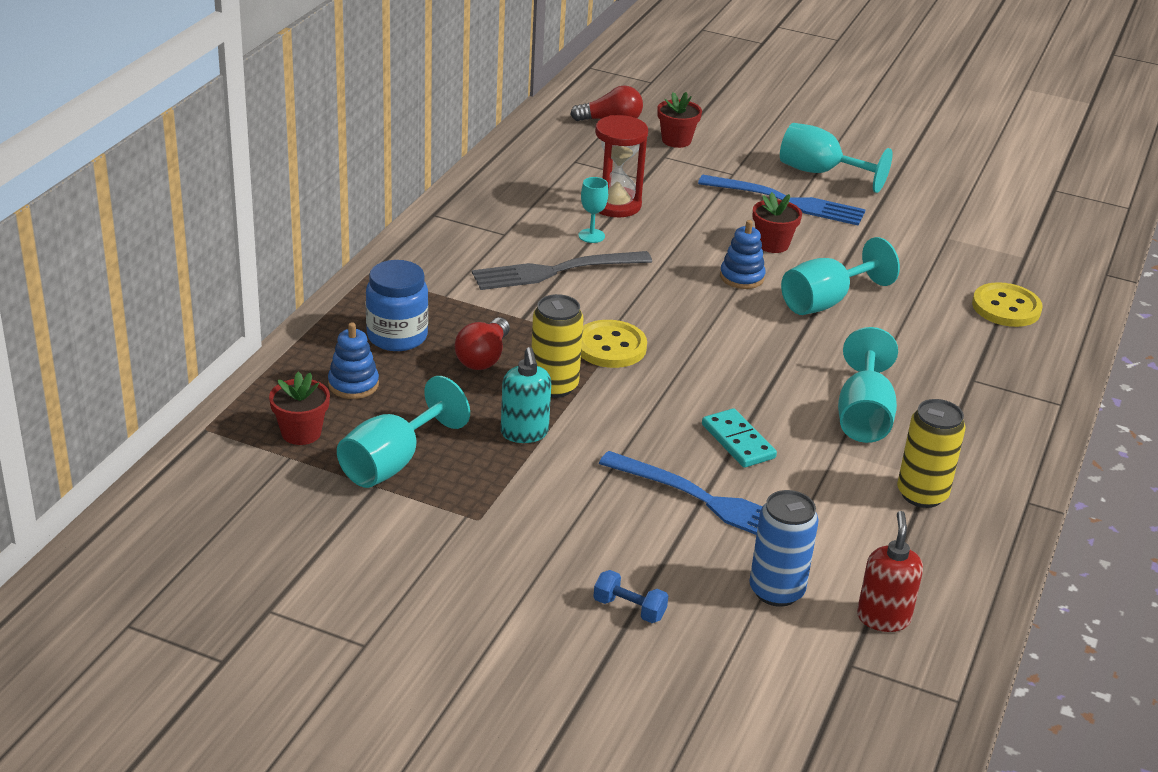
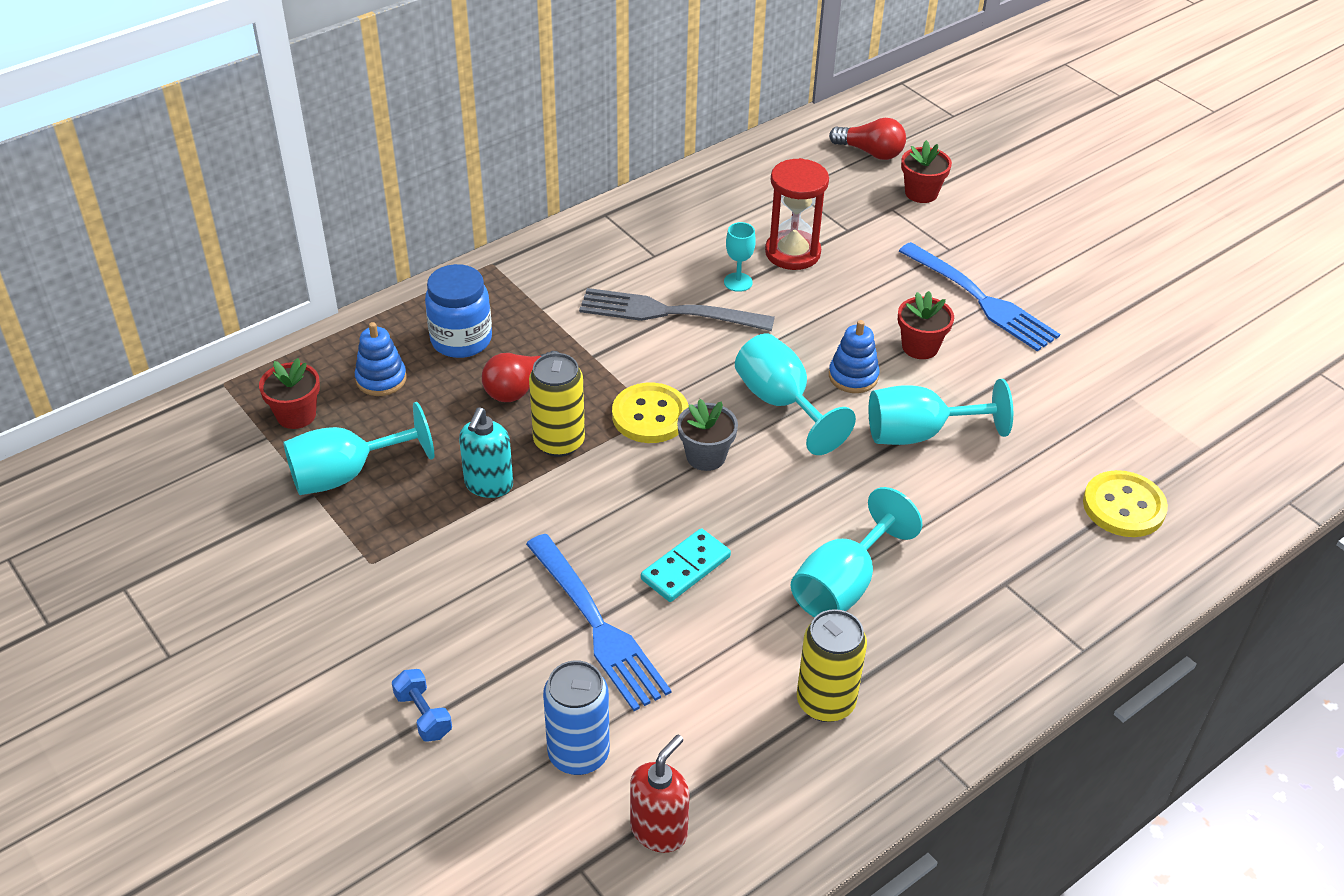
camera: 30 degrees right, 10 degrees up
(681, 362) = (706, 456): none -> grey flower pot
(738, 441) = (685, 568): turquoise domino -> turquoise domino turned 45 degrees clockwise
(820, 173) = (1049, 274): turquoise goblet -> turquoise goblet (781, 403)

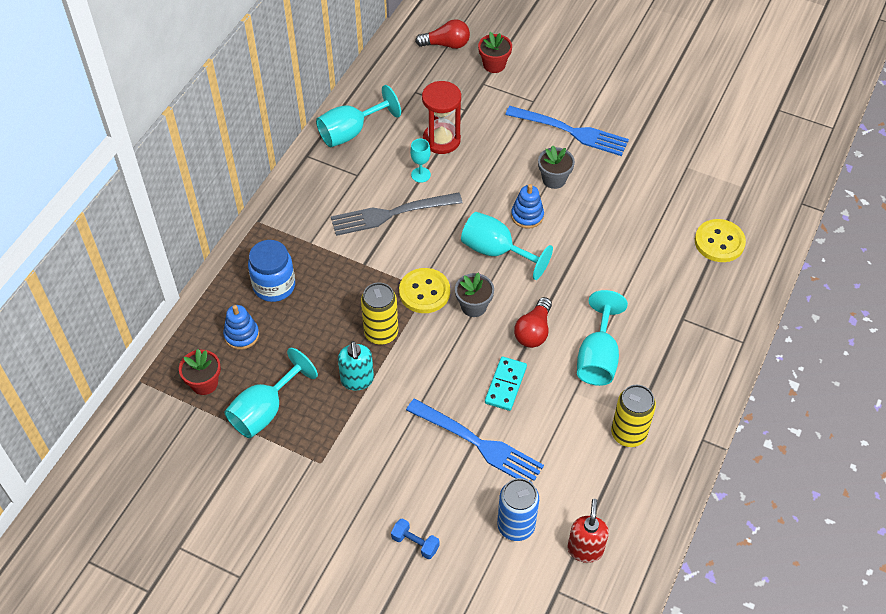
camera: 25 degrees left, 10 degrees up
(520, 388) = (333, 305): red light bulb -> red light bulb (534, 331)
(919, 434) = (585, 240): turquoise goblet -> turquoise goblet (350, 132)
(920, 347) = (554, 179): red flower pot -> grey flower pot

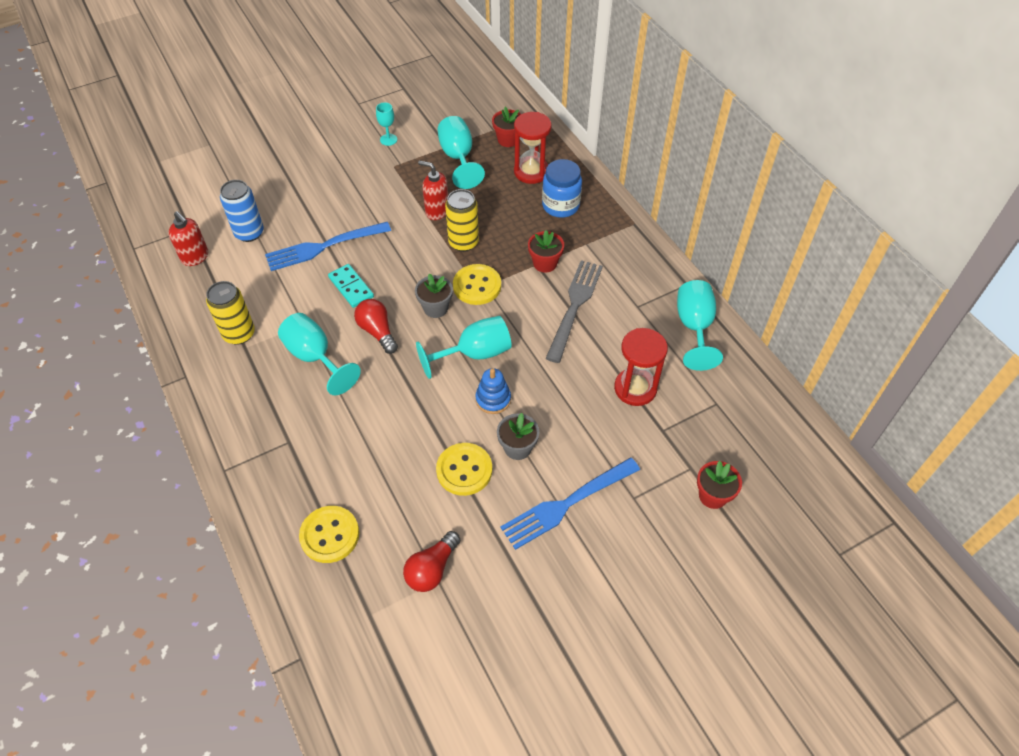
camera: 125 degrees right, 0 degrees up
(241, 335) = (531, 172): blue stacking toy -> red hourglass
(357, 380) = (437, 211): turquoise soap dispenser -> red soap dispenser
(358, 259) = (545, 263): none -> red flower pot
(415, 543) = (293, 181): blue dumbbell -> none
(420, 175) = (603, 349): turquoise goblet -> turquoise goblet (388, 139)
(446, 44) = (773, 470): red light bulb -> red light bulb (432, 569)
(600, 198) = (464, 470): none -> yellow button

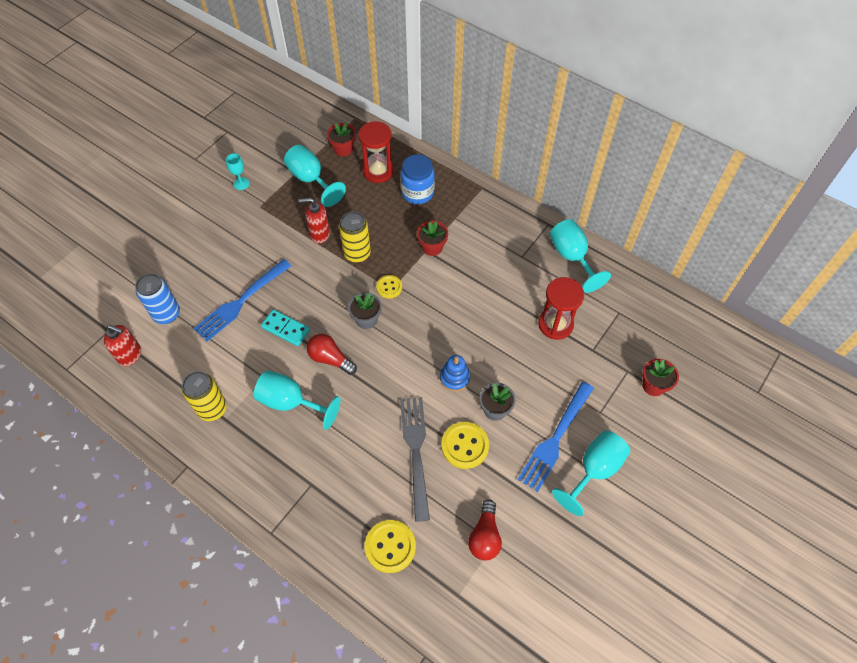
camera: 25 degrees left, 5 degrees up
(475, 354) = (419, 346): turquoise goblet -> turquoise goblet (594, 470)
(477, 286) = (389, 287): yellow button -> yellow button, size x0.61
(574, 306) = (475, 275): grey fork -> grey fork (416, 451)

